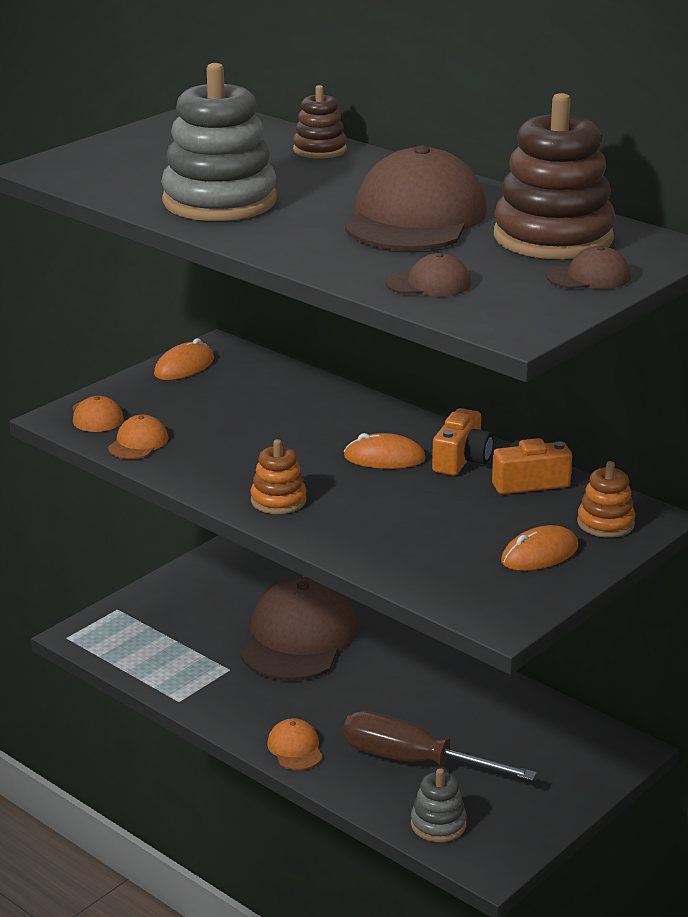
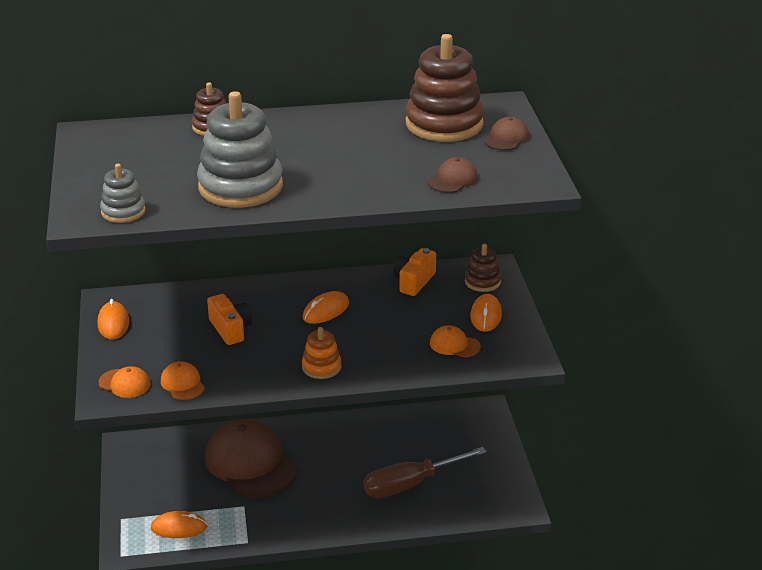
camera: 50 degrees left, 5 degrees up
(147, 648) = (179, 528): none -> orange mouse
(295, 748) = (347, 521): orange cap -> orange cap (454, 345)
(415, 218) = (359, 145): brown cap -> none
(438, 824) = (470, 506): grey stacking toy -> grey stacking toy (123, 212)
(462, 460) = (363, 289): orange camera -> orange camera (230, 329)
(605, 523) = (482, 282): orange stacking toy -> brown stacking toy

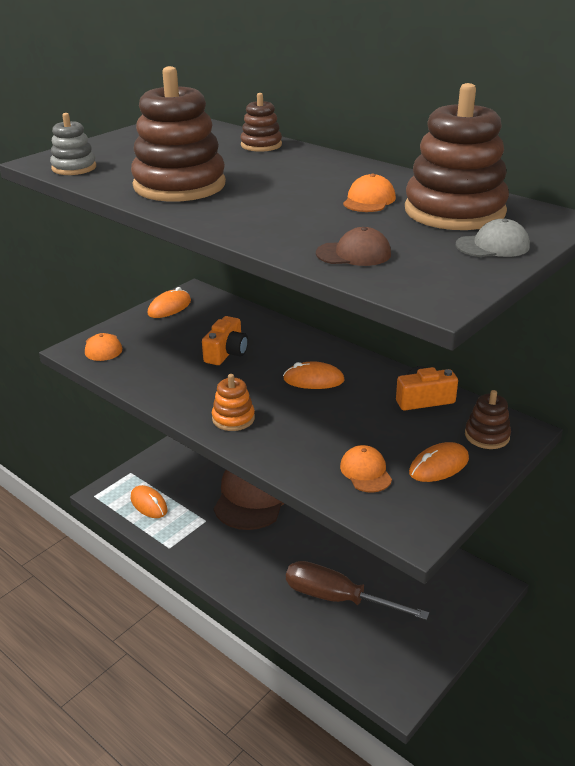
camera: 50 degrees right, 0 degrees up
(182, 384) = (131, 369): orange cap -> orange cap (369, 200)
(240, 187) = (179, 185): grey stacking toy -> brown stacking toy
(506, 138) = (492, 246): brown cap -> grey cap

